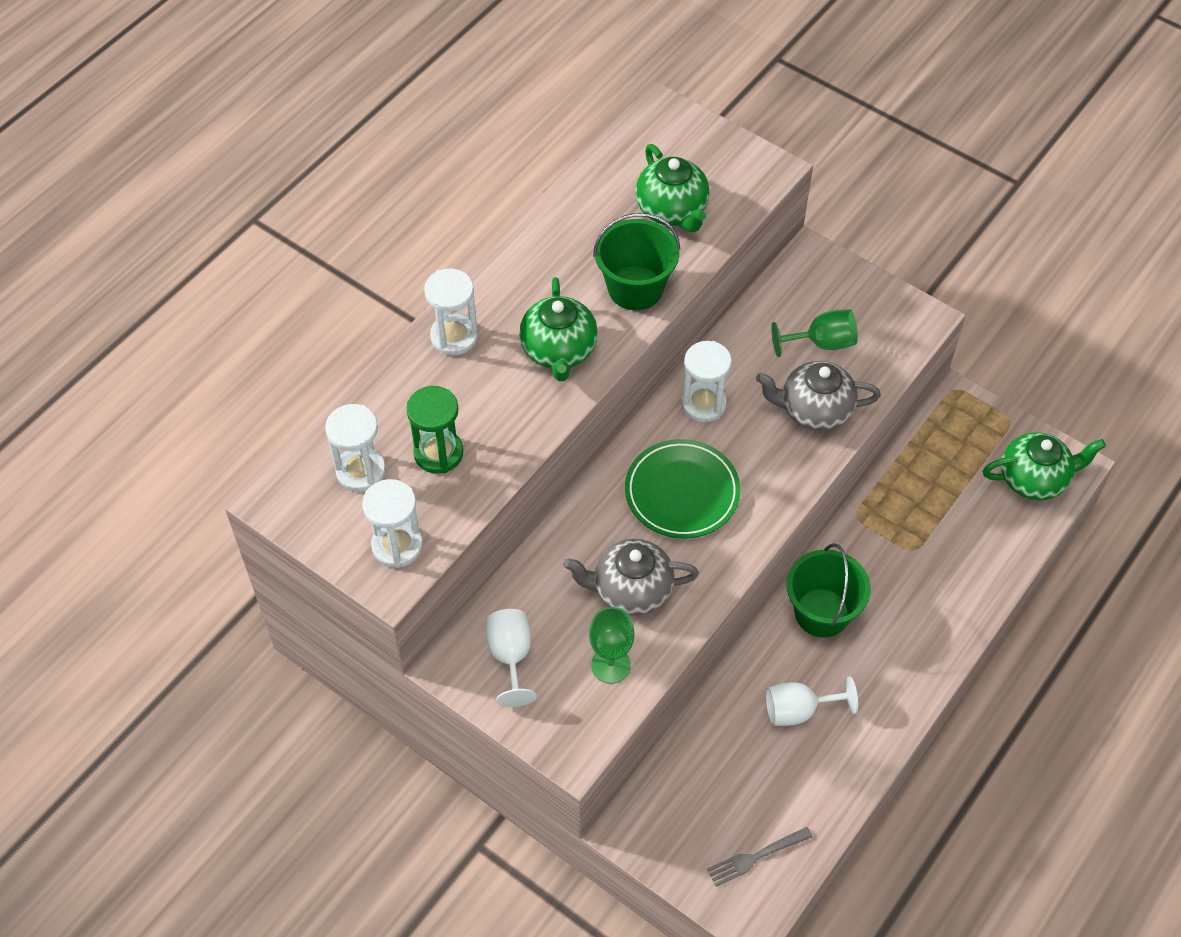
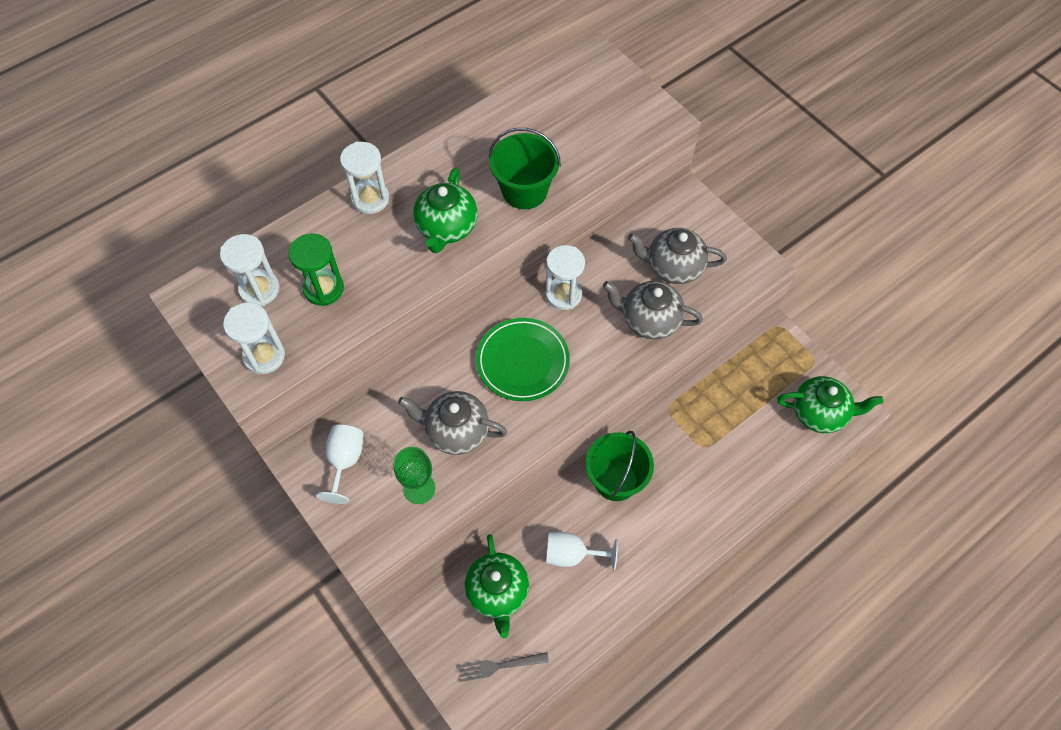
camera: 15 degrees right, 5 degrees up
(672, 211) = (575, 135): green teapot -> green teapot (498, 593)
(822, 343) = (673, 267): green goblet -> grey teapot

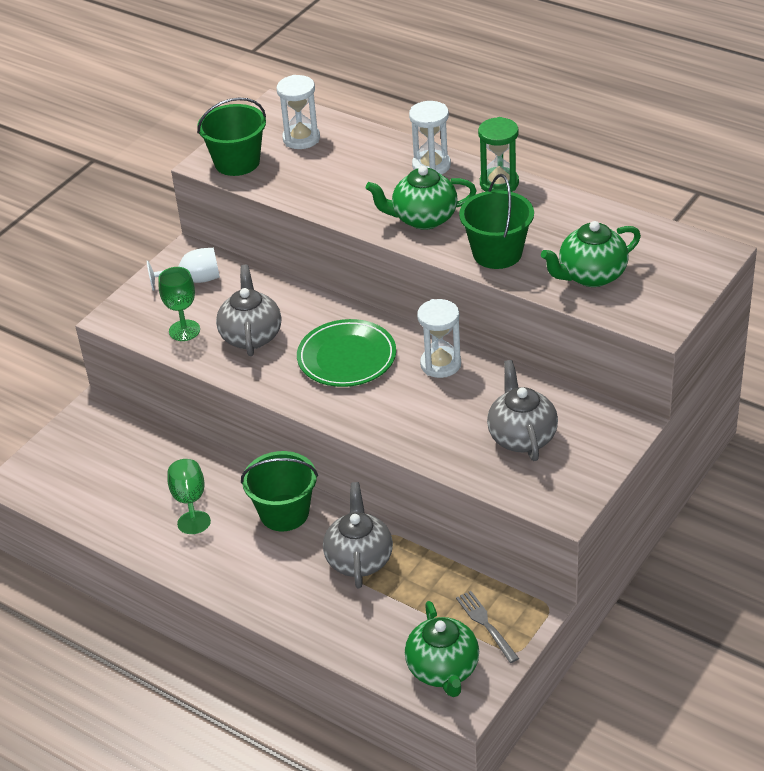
camera: 75 degrees right, 20 degrees down
(264, 356) = (237, 162): white hourglass -> green bucket
(324, 289) = (319, 171): green hourglass -> green hourglass (499, 183)
(498, 593) = (134, 460): green teapot -> green teapot (591, 276)
(499, 666) = (63, 481): grey fork -> grey fork (486, 624)
(572, 555) = (190, 501): white goblet -> green goblet
(649, 320) = (441, 434): grey teapot -> grey teapot (359, 559)

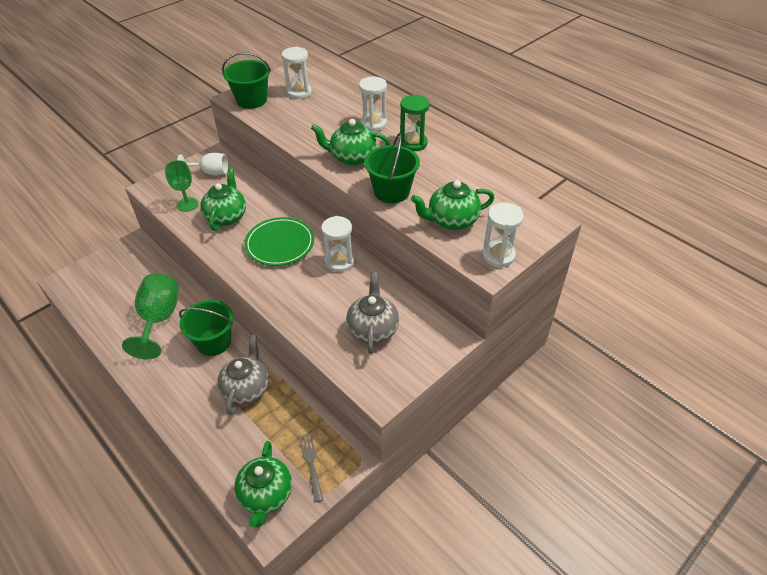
camera: 10 degrees right, 5 degrees up
(190, 501) = (159, 319): green goblet -> green goblet, size x1.60
(251, 336) = (226, 216): grey teapot -> green teapot
(665, 307) = (498, 256): none -> white hourglass

